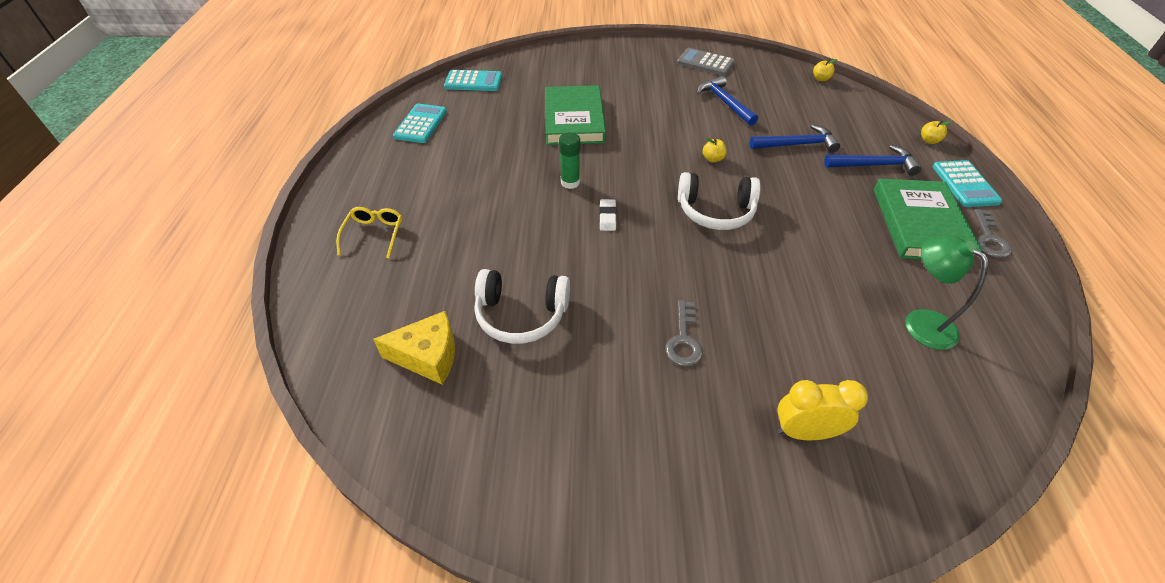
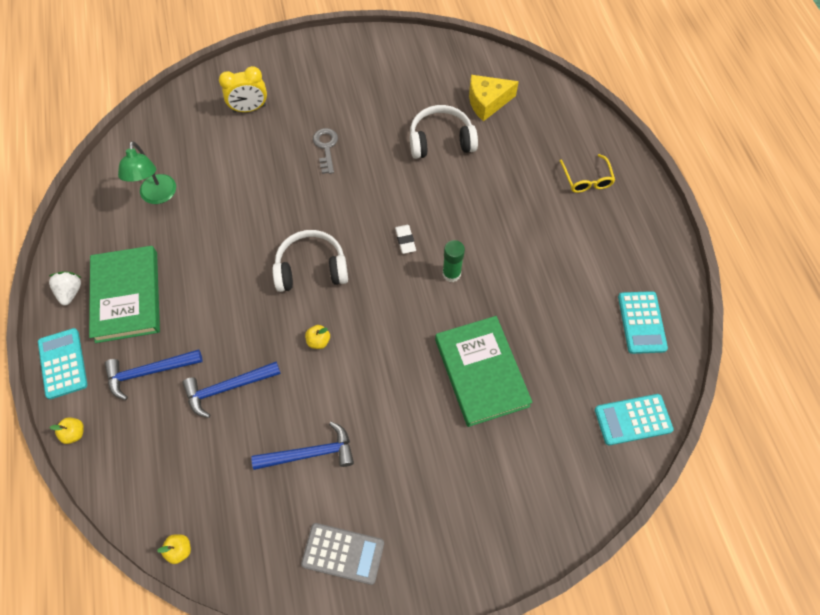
camera: 165 degrees right, 15 degrees up
(725, 102) = (310, 453): blue hammer -> blue hammer turned 60 degrees counterclockwise
(921, 322) = (157, 196): green lamp -> green lamp turned 45 degrees clockwise
(989, 238) = (70, 292): grey key -> white strawberry

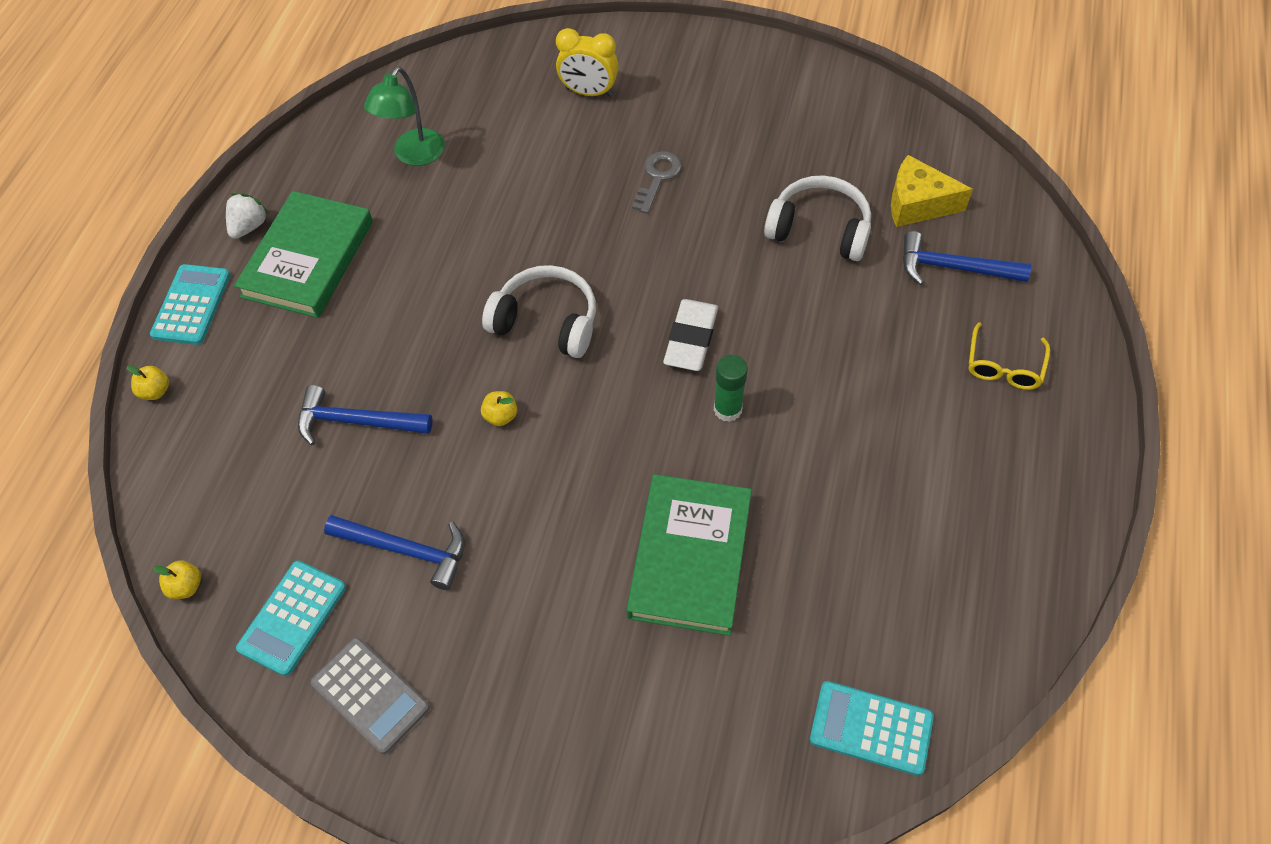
camera: 30 degrees right, 5 degrees down
(149, 372) = (279, 359): blue hammer -> blue hammer (953, 267)
(405, 240) = (691, 338): white eraser -> white eraser, size x1.72
(641, 322) = (968, 600): turquoise calculator -> turquoise calculator (293, 618)

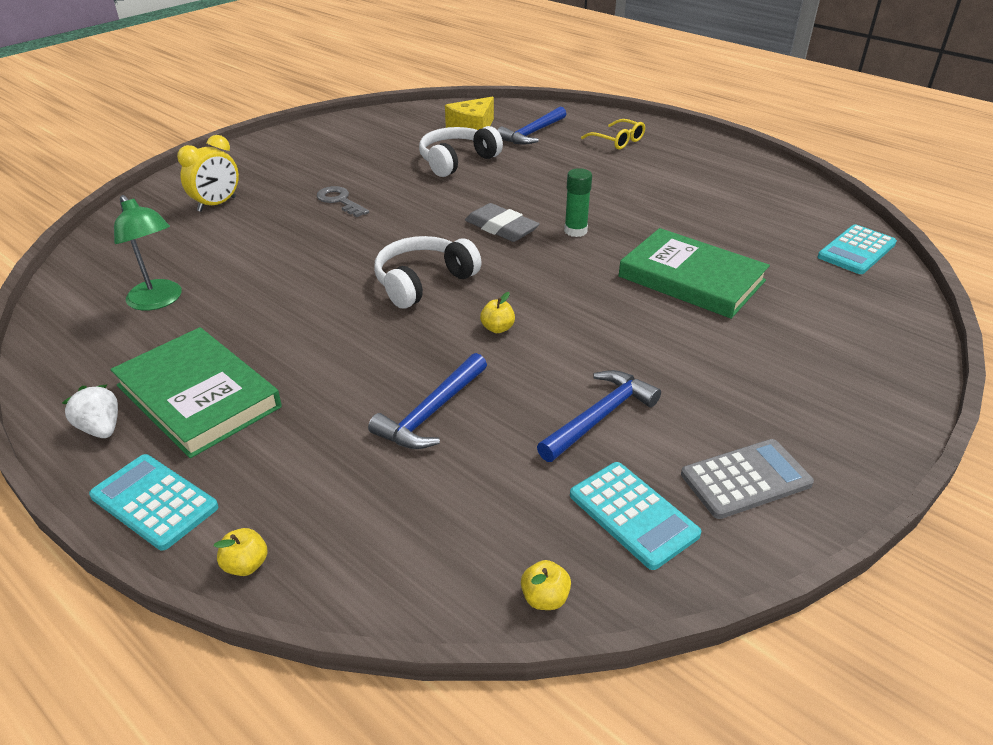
camera: 65 degrees left, 20 degrees down
(691, 338) = (501, 228): white eraser -> grey eraser

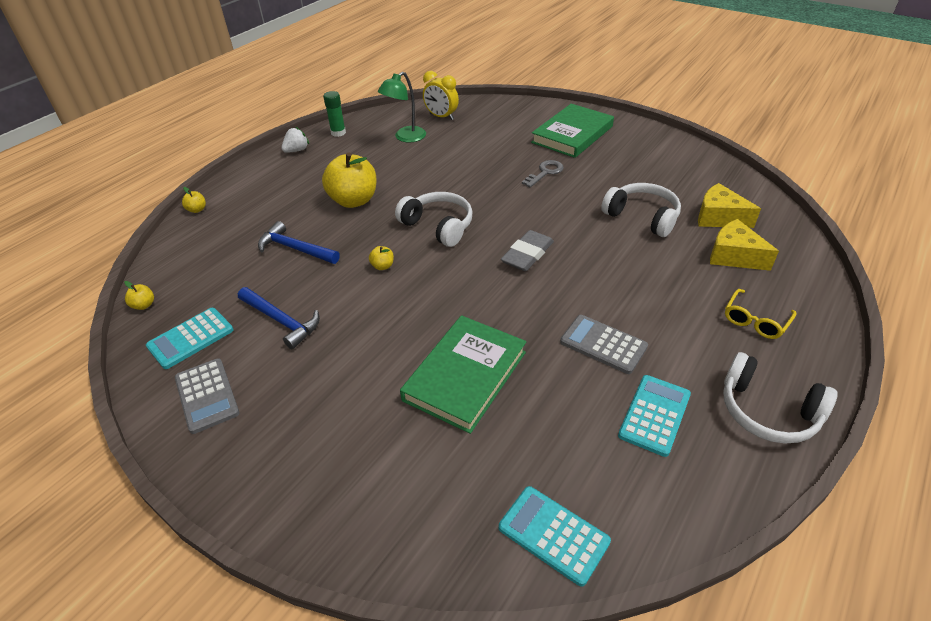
camera: 85 degrees right, 5 degrees up
(154, 502) = (243, 177): turquoise calculator -> turquoise calculator (654, 415)
(198, 396) = (318, 170): green book -> green book (572, 134)
(217, 204) = (522, 128): yellow clock -> yellow clock (441, 117)
(323, 354) = (354, 200): none -> yellow apple
(532, 133) = (734, 256): blue hammer -> yellow cheese
(575, 231) = (534, 297): green glue stick -> green glue stick (338, 133)
(646, 205) = (603, 344): none -> grey calculator
(716, 155) = (767, 411): none -> white headphones

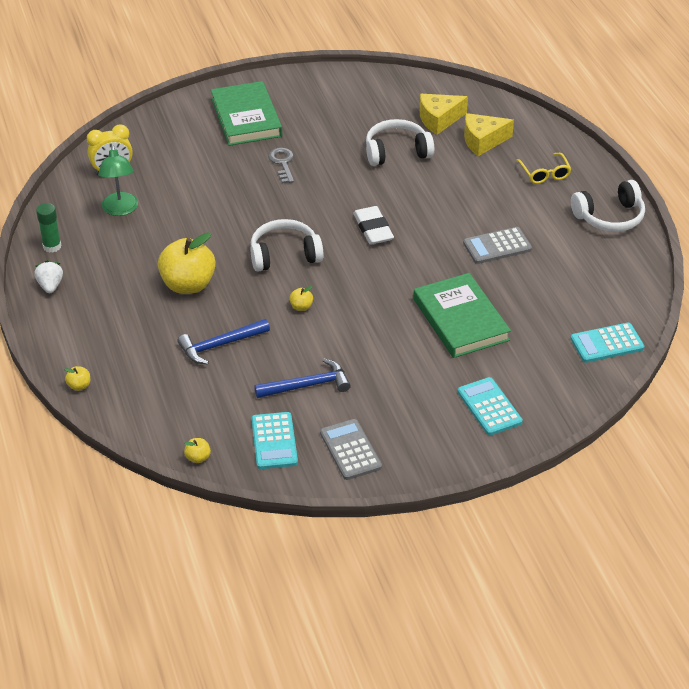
camera: 55 degrees left, 0 degrees up
(207, 395) = (350, 450): grey calculator -> grey calculator turned 120 degrees counterclockwise
(527, 254) = (373, 229): grey eraser -> white eraser
(654, 415) = (570, 260): turquoise calculator -> turquoise calculator (489, 407)

